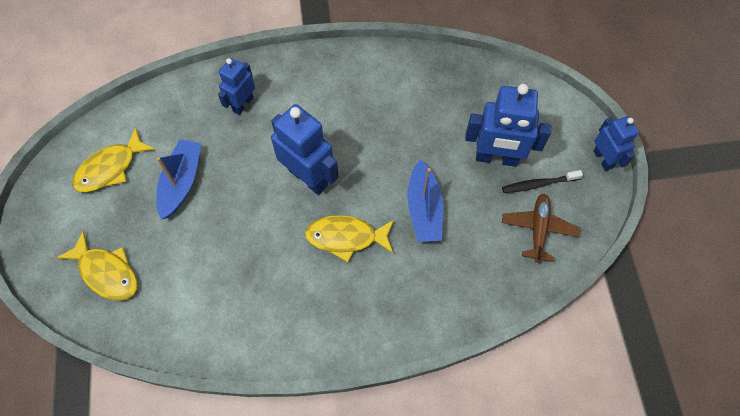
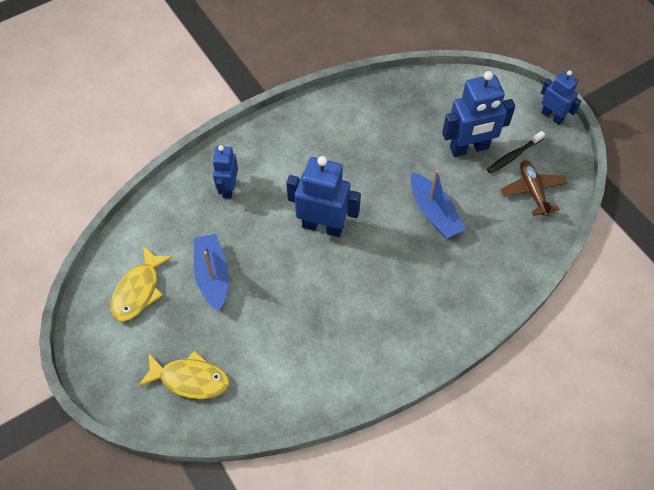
camera: 25 degrees left, 5 degrees down
(346, 237) = (383, 261): yellow fish -> none

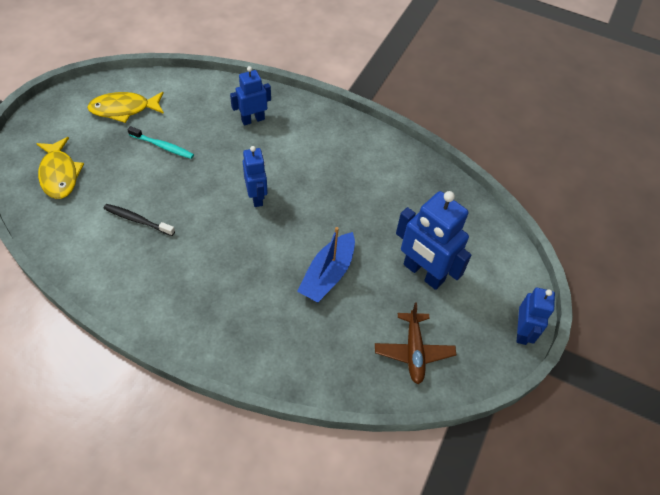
camera: 55 degrees right, 5 degrees down
(212, 276) = (163, 146): blue boat -> turquoise toothbrush
(323, 226) = (257, 197): blue robot -> blue robot, size x0.61
(513, 156) = (444, 316): black toothbrush -> black toothbrush (137, 220)
(532, 191) = (413, 351): brown plane -> brown plane turned 135 degrees clockwise

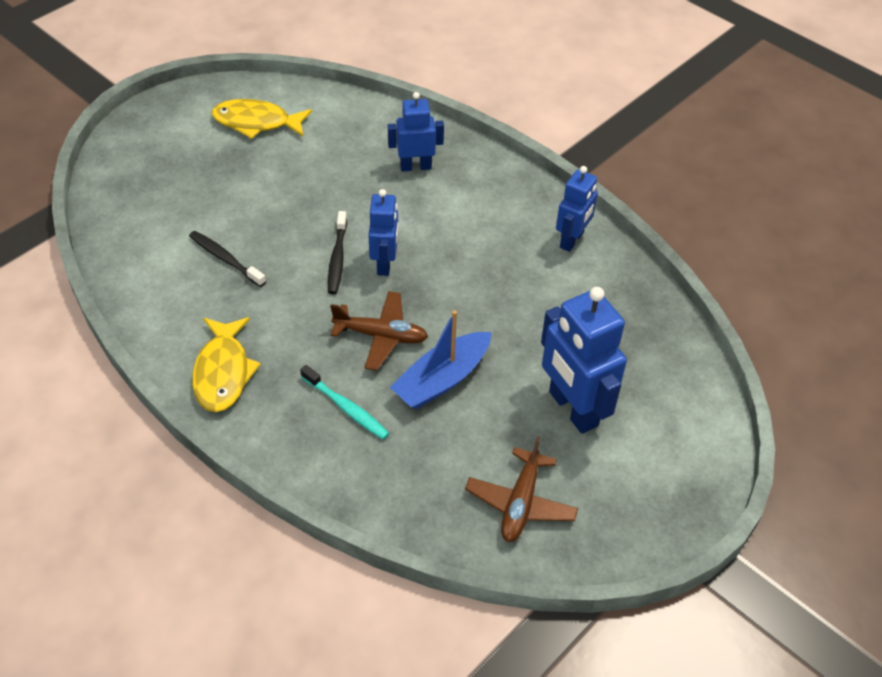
camera: 20 degrees right, 5 degrees down
(59, 174) = (152, 185): yellow fish -> yellow fish (223, 372)
(163, 146) = (288, 177): turquoise toothbrush -> turquoise toothbrush (346, 408)
(221, 201) = (337, 258): none -> black toothbrush
(273, 252) = (381, 336): none -> brown plane
(522, 332) = (684, 518): blue robot -> blue robot (572, 240)

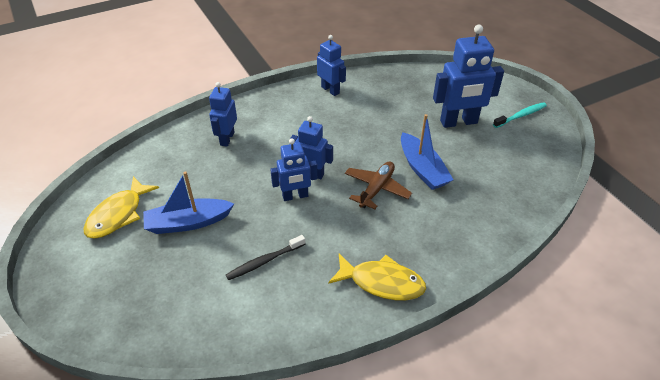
camera: 70 degrees left, 5 degrees down
(263, 179) = (188, 222): none -> blue boat
(337, 258) = (295, 196): black toothbrush -> blue robot
(346, 408) = (433, 219): turquoise toothbrush -> turquoise toothbrush (521, 115)
(520, 503) = (521, 158): brown plane -> none

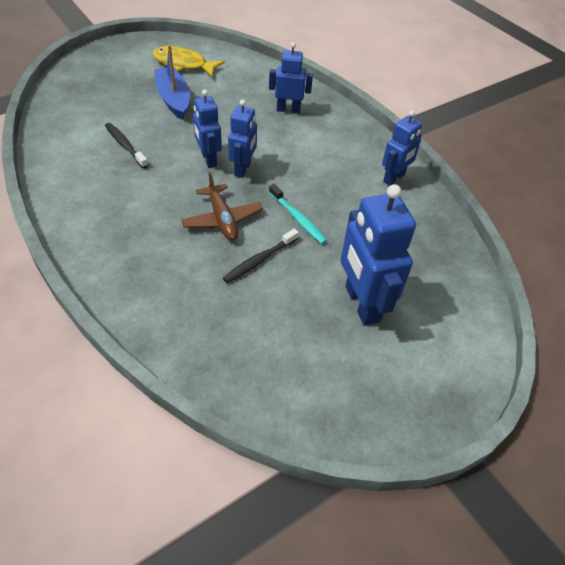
camera: 80 degrees right, 5 degrees up
(376, 189) = (222, 219): brown plane -> brown plane turned 45 degrees clockwise
(382, 282) = (90, 222): yellow fish -> none
(422, 169) = (259, 260): blue boat -> black toothbrush
(521, 115) = (398, 386): turquoise toothbrush -> turquoise toothbrush (298, 218)

